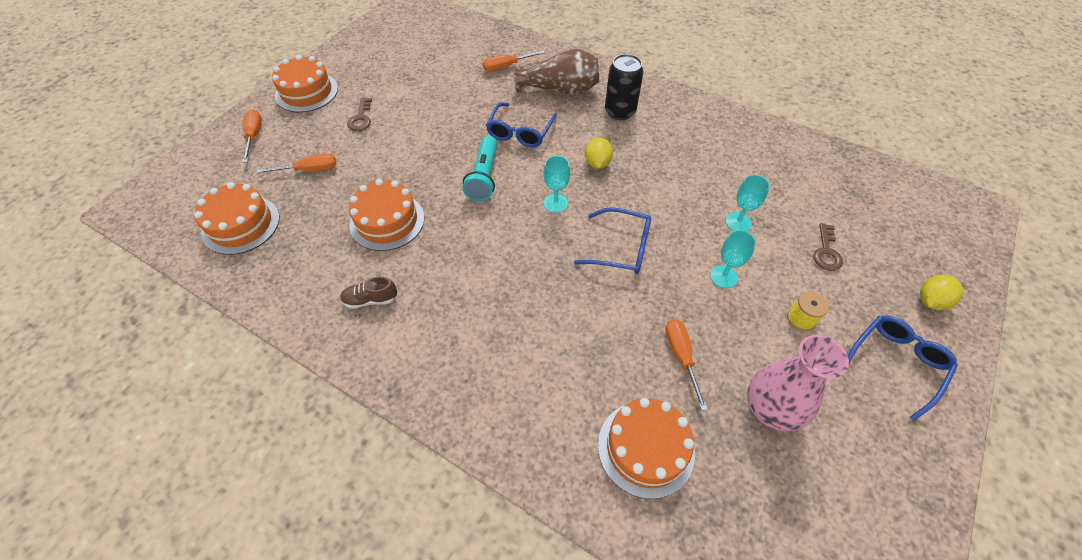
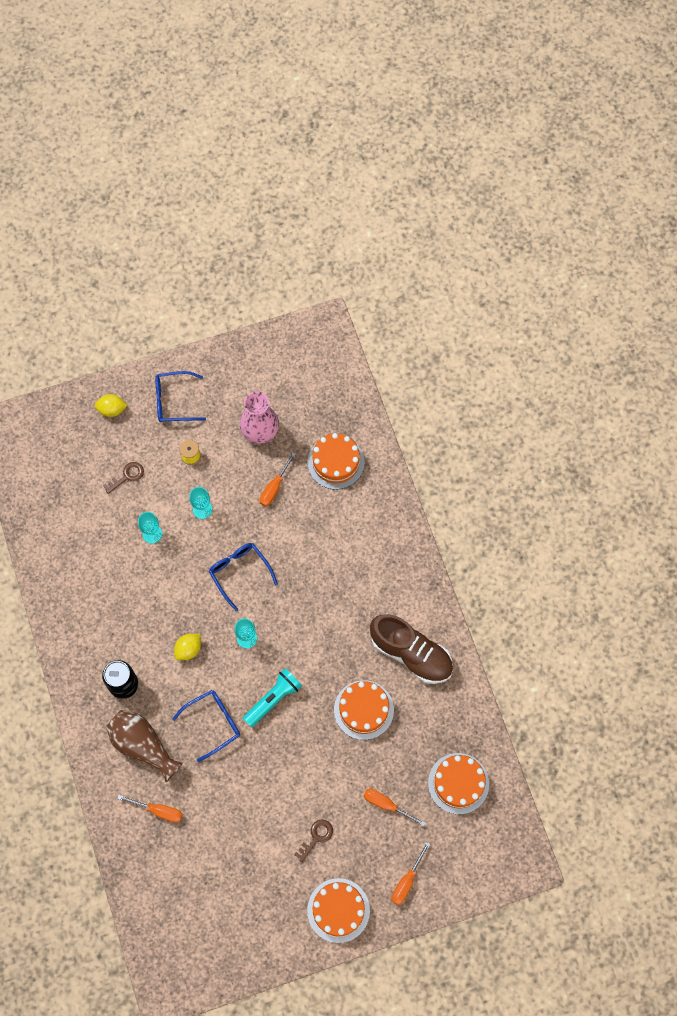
camera: 140 degrees left, 15 degrees up
(370, 300) = (411, 653): brown shoe -> brown shoe, size x2.30

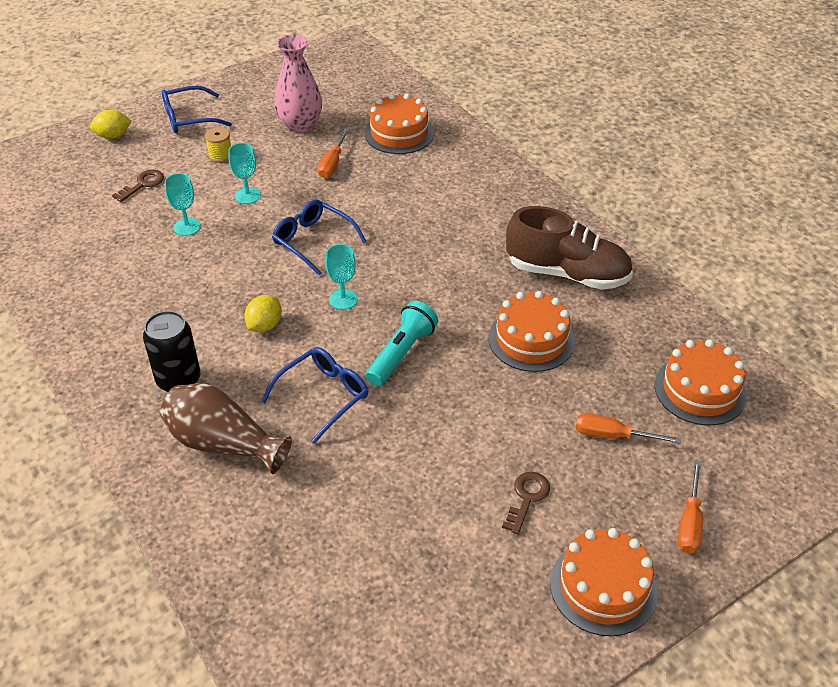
camera: 15 degrees left, 25 degrees down
(158, 810) = (267, 519): orange screwdriver -> none

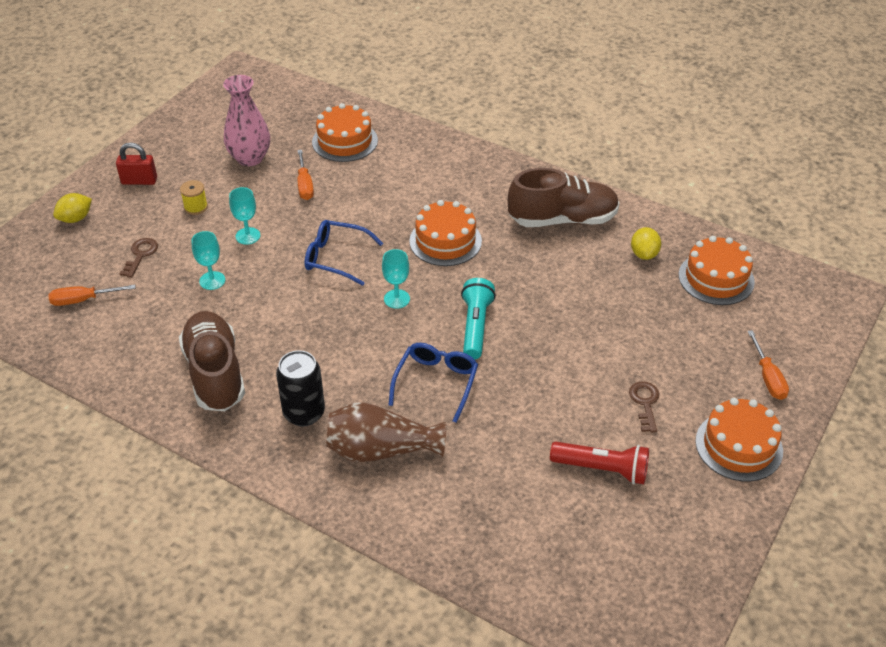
camera: 25 degrees left, 0 degrees up
(128, 314) = (215, 373): none -> brown shoe
(189, 118) = (139, 181): blue glasses -> red padlock
(265, 325) = (345, 342): yellow lemon -> yellow lemon (644, 254)
(431, 552) = (602, 469): none -> red flashlight
(531, 339) = (569, 281): orange cake -> orange cake (445, 241)
(612, 435) = (676, 334): orange screwdriver -> orange screwdriver (83, 300)

